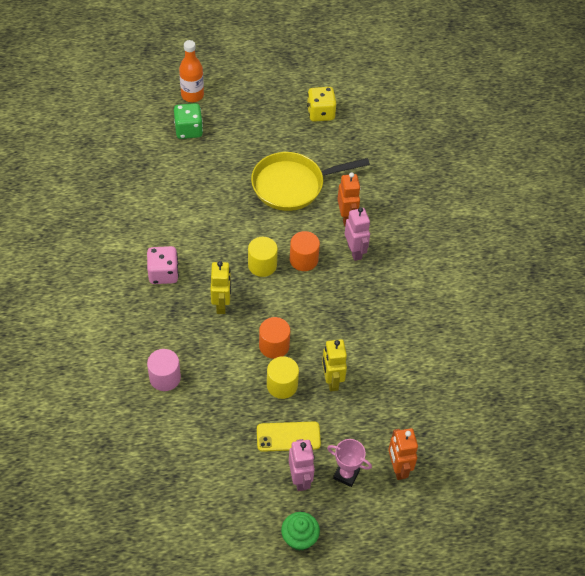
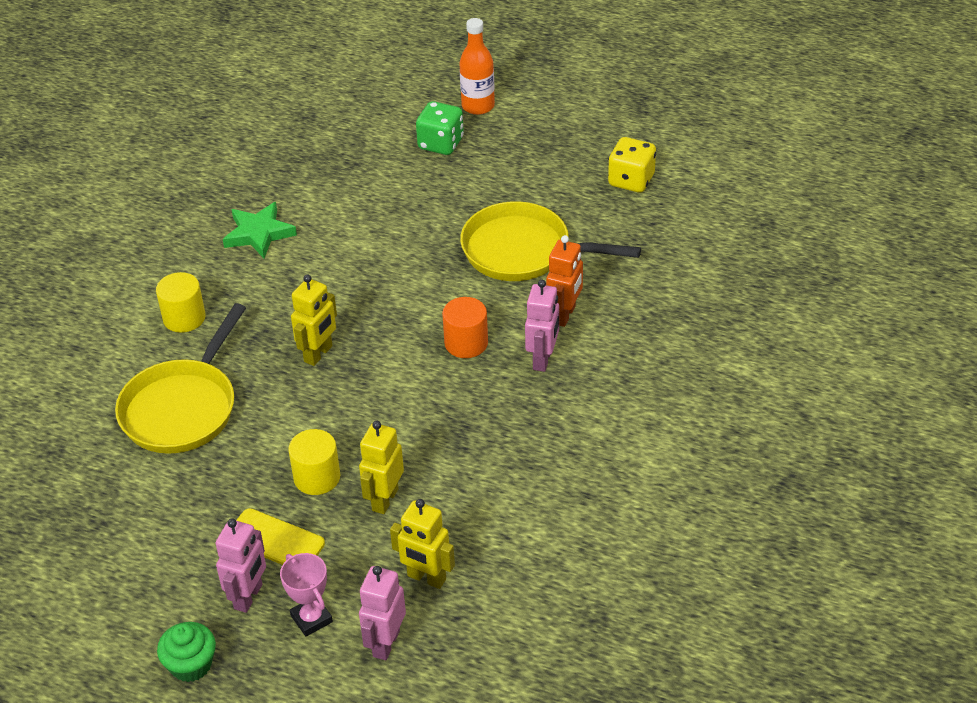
camera: 35 degrees right, 10 degrees down
(120, 238) = (259, 233): none -> green star
(163, 274) = (277, 292): pink dice -> none
(165, 378) = (182, 408): pink cylinder -> yellow pan
(262, 265) = (407, 329): yellow cylinder -> yellow cylinder (184, 318)
(274, 346) = (344, 427): orange cylinder -> none
(390, 418) = (426, 578): none -> yellow robot
(398, 468) = (385, 643): orange robot -> pink robot

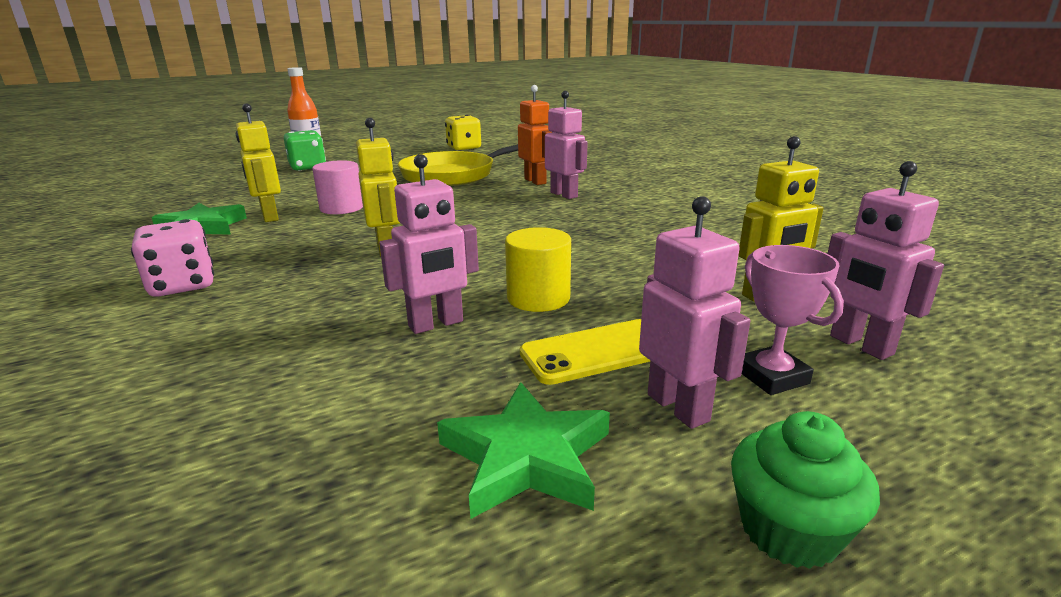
camera: 50 degrees left, 20 degrees down
(167, 568) = (526, 457): none -> green star
(182, 408) = (286, 331): yellow pan -> none
(184, 318) = (183, 285): yellow cylinder -> pink dice
(244, 458) = (436, 324): none -> pink robot
(311, 619) = (772, 376): pink trophy -> pink trophy turned 60 degrees clockwise
(367, 262) = (341, 208): none -> pink cylinder
(384, 499) = (624, 279): yellow robot -> yellow robot (269, 217)
(466, 343) = (498, 206): orange cylinder -> none

